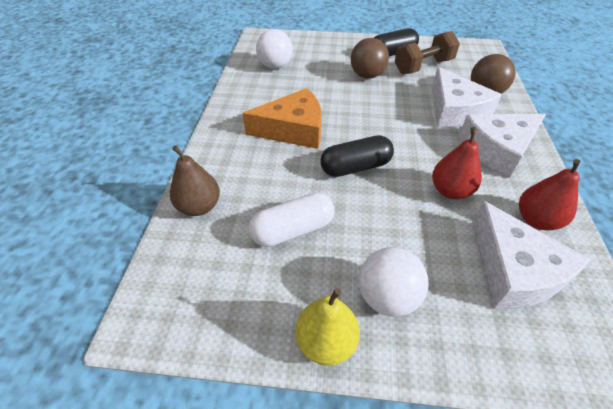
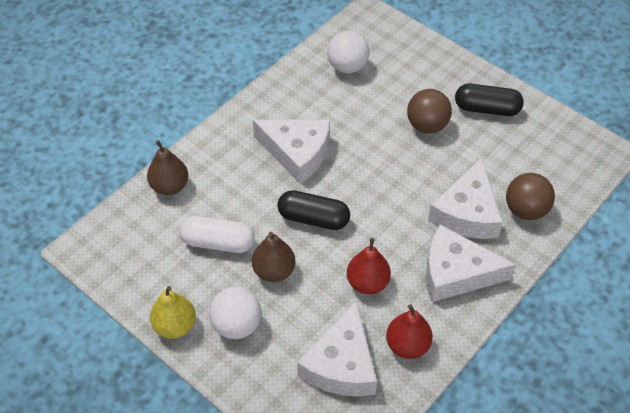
camera: 35 degrees right, 5 degrees up
(293, 129) = (297, 153): orange cheese -> white cheese
(368, 225) = (274, 271): none -> brown pear
(423, 66) = (500, 144): brown dumbbell -> none

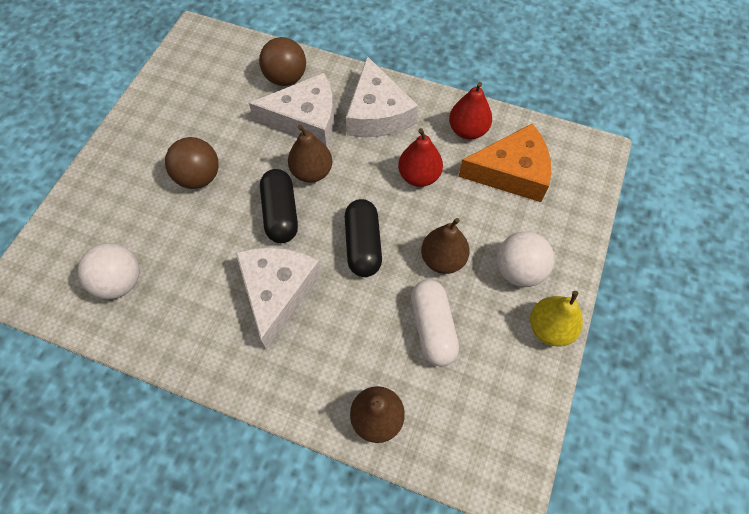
camera: 110 degrees left, 10 degrees up
(342, 364) = (511, 172): white cheese -> orange cheese
(403, 202) = (312, 172): none -> brown pear
(487, 109) = (160, 131): black capsule -> black capsule (280, 213)

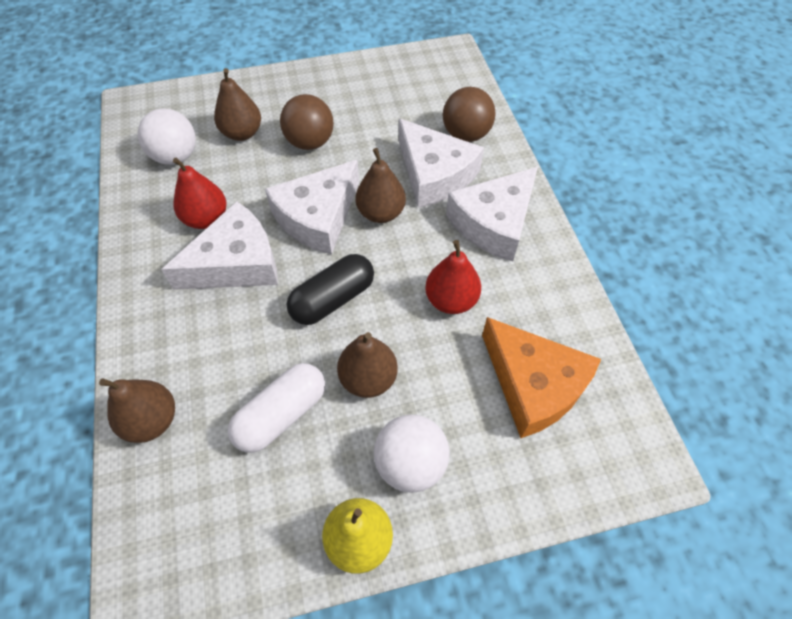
camera: 55 degrees right, 5 degrees down
(141, 219) = (242, 133): none -> brown pear
(280, 213) = (318, 217): black capsule -> white cheese
(467, 130) = (548, 311): red pear -> red pear (206, 219)

